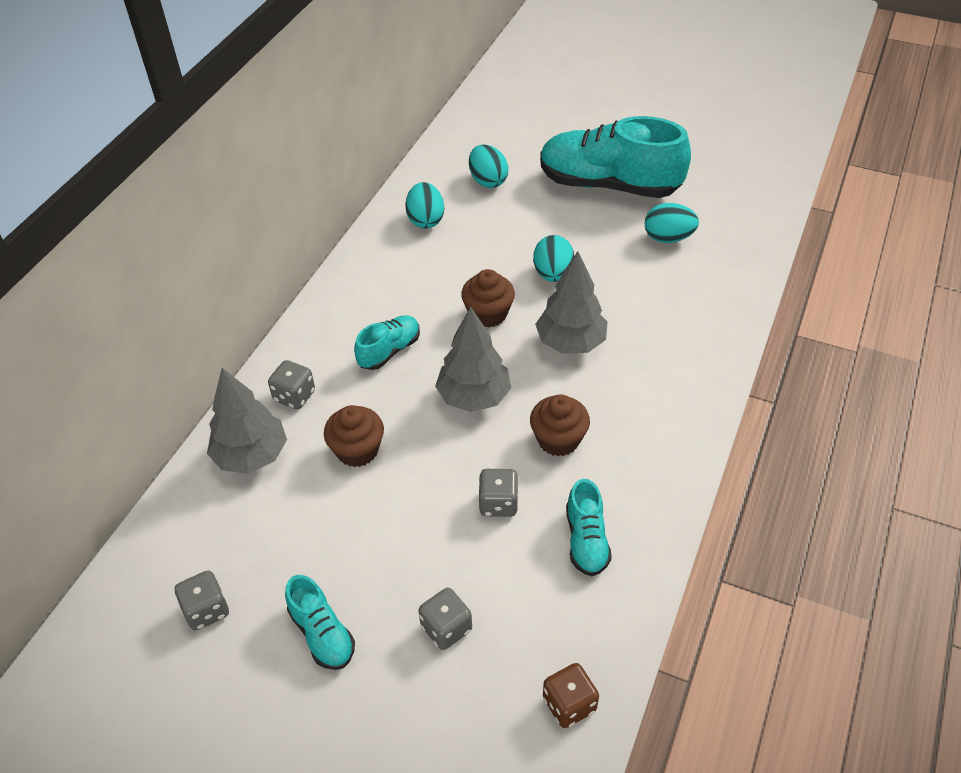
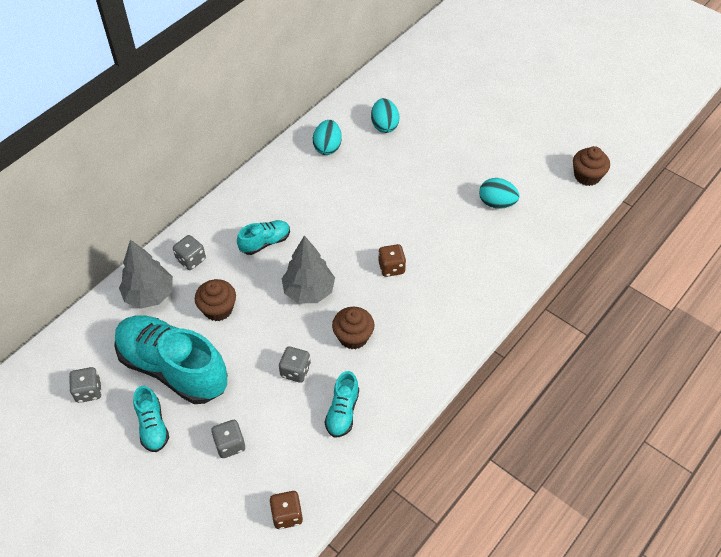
camera: 15 degrees right, 5 degrees up
(488, 314) = (343, 231): brown cupcake -> brown cupcake (587, 176)
(552, 274) = (400, 212): turquoise egg -> none
(570, 342) = (391, 268): grey tree -> brown dice
(609, 185) = (471, 149): turquoise shoe -> turquoise shoe (173, 368)

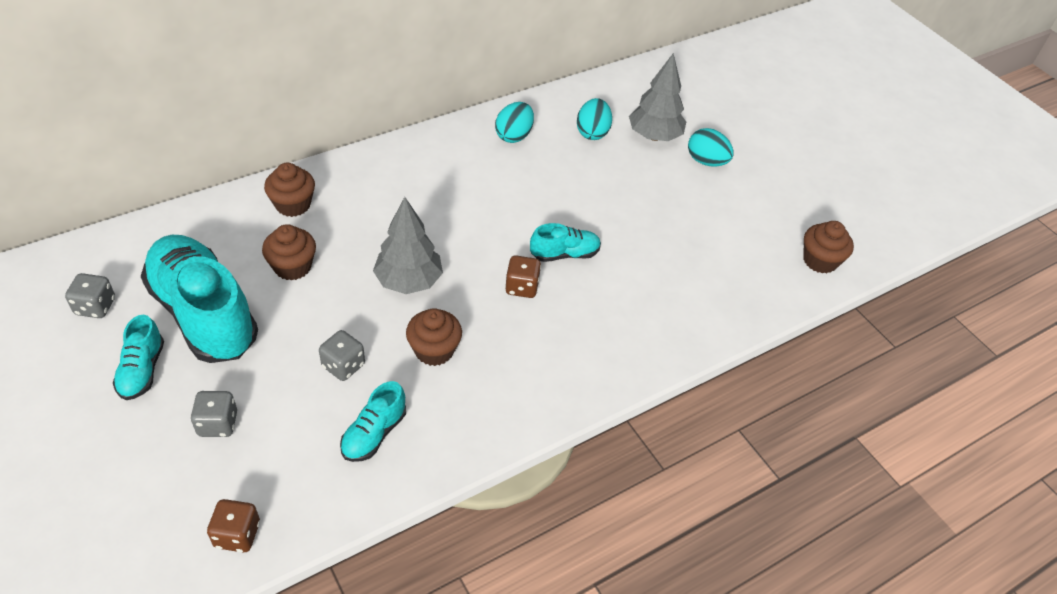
camera: 15 degrees right, 5 degrees down
(149, 295) = (225, 226): grey tree -> grey tree (654, 136)
(191, 260) = (293, 204): grey dice -> brown cupcake
(265, 242) = (387, 213): turquoise shoe -> turquoise shoe (564, 254)
(496, 203) = (689, 256): turquoise egg -> turquoise egg (706, 161)

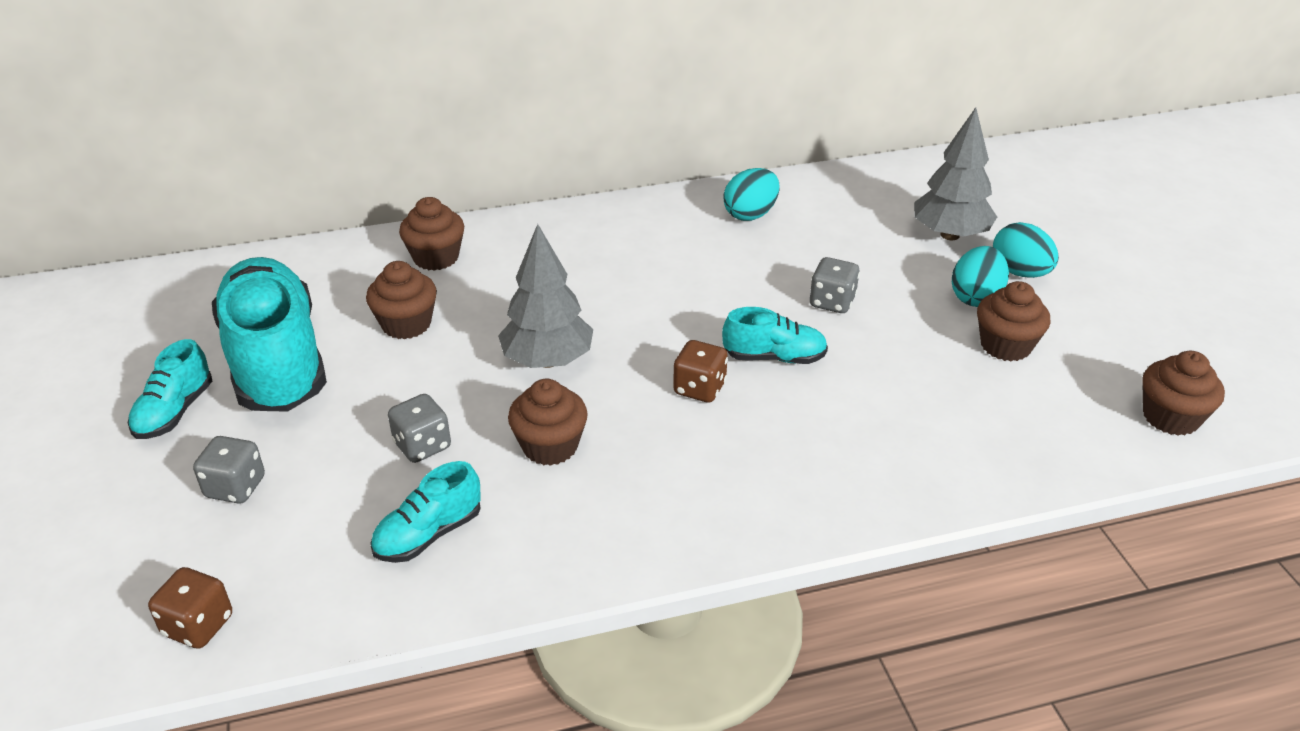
camera: 20 degrees right, 10 degrees down
(95, 306) = (155, 335): grey dice -> grey dice (832, 302)
(592, 132) = (861, 222): turquoise egg -> turquoise egg (975, 297)
(710, 222) = (1005, 345): none -> brown cupcake

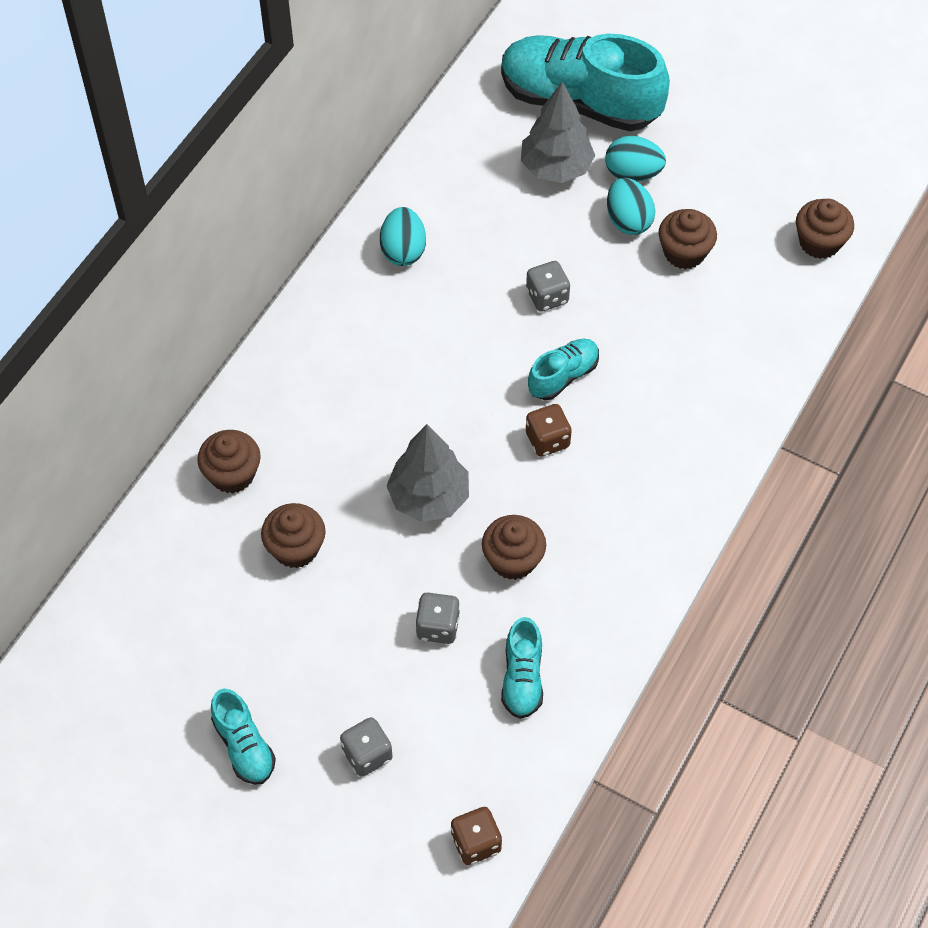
camera: 45 degrees left, 20 degrees up
(276, 361) = (251, 652): turquoise shoe -> turquoise shoe (579, 102)

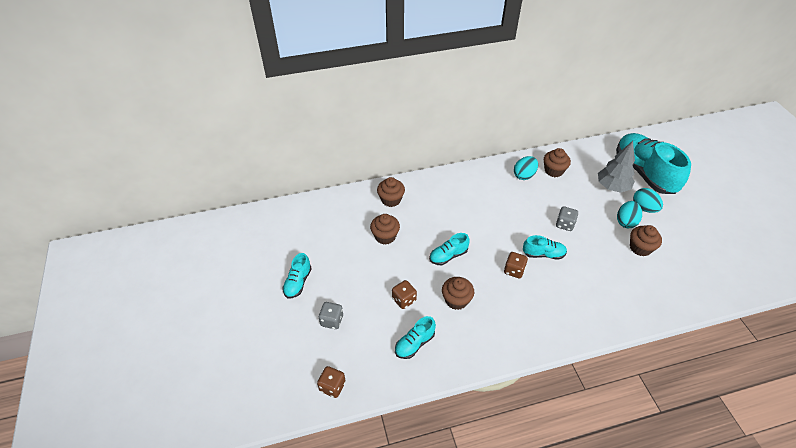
camera: 45 degrees right, 10 degrees down
(429, 498) = (448, 256): grey tree -> turquoise shoe
(438, 627) = (404, 300): grey dice -> brown dice
(819, 242) = (711, 285): brown cupcake -> brown cupcake (553, 170)

